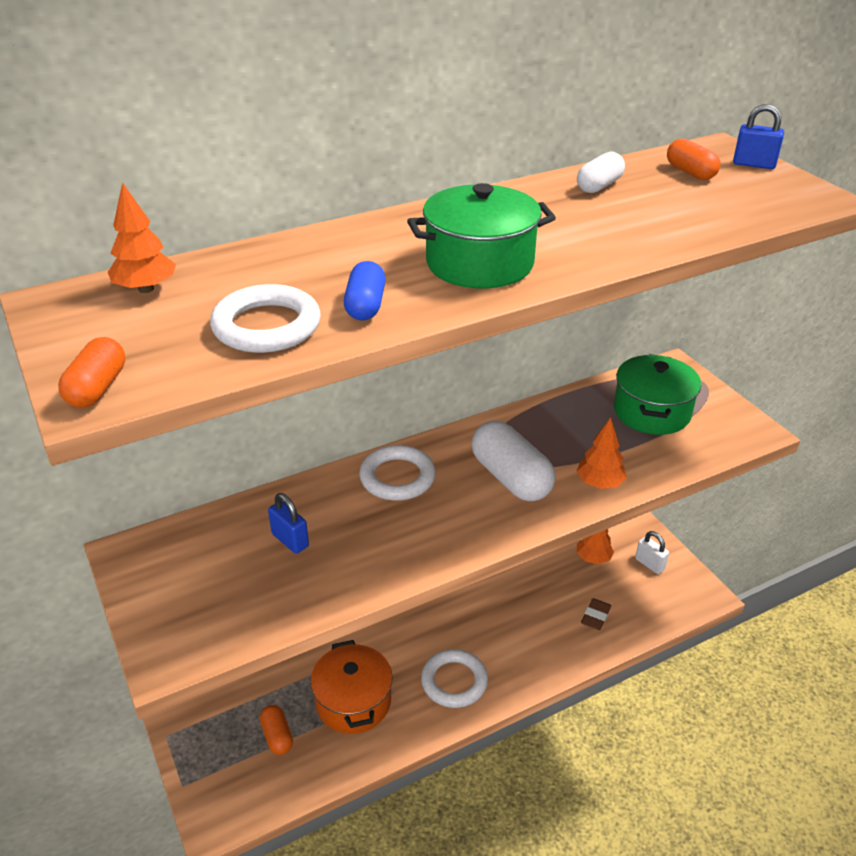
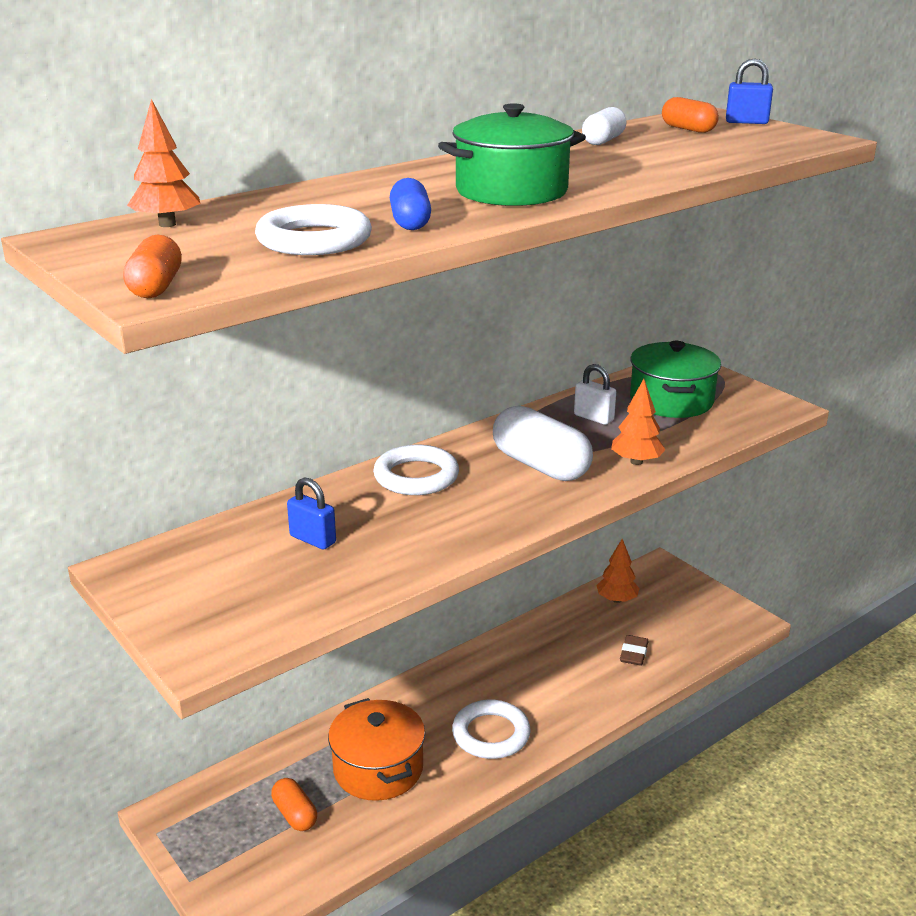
camera: 10 degrees left, 10 degrees down
(649, 564) = (679, 598): white padlock -> white padlock (593, 418)

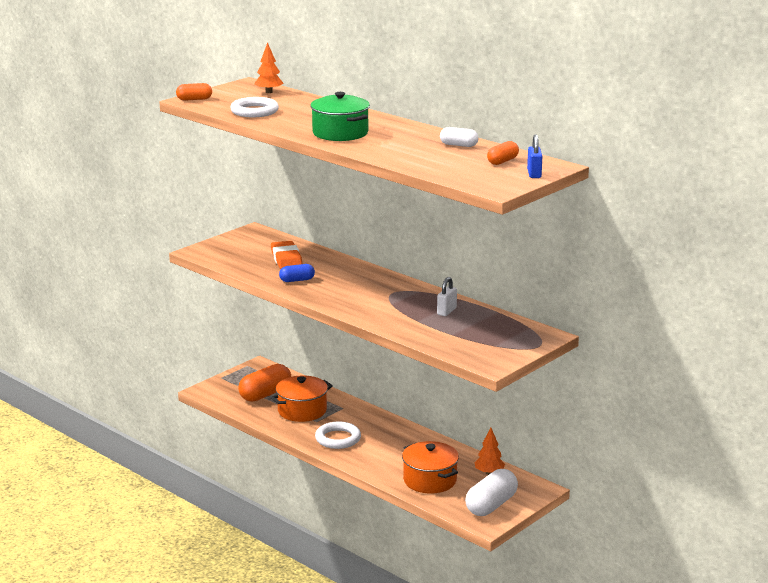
camera: 80 degrees right, 5 degrees down
(295, 814) = (265, 394): orange capsule -> orange capsule, size x1.82
(313, 539) = (286, 259): blue padlock -> orange eraser
(410, 222) = (283, 121): blue capsule -> blue capsule (297, 280)
(416, 476) = (355, 274): white ring -> none
(540, 465) = (378, 300): white capsule -> white capsule (491, 505)
(633, 653) = (430, 480): brown eraser -> orange pot
(636, 462) = (393, 323): orange tree -> none
(671, 400) = (483, 332): green pot -> none

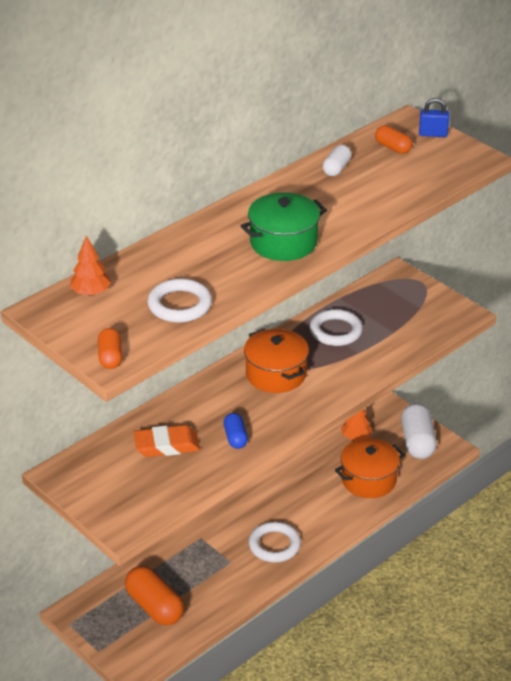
camera: 85 degrees left, 15 degrees up
(302, 411) = (203, 573): orange pot -> orange pot (276, 374)
(446, 311) = (335, 331): white padlock -> white ring
(491, 505) = (417, 442): white capsule -> white capsule turned 45 degrees clockwise

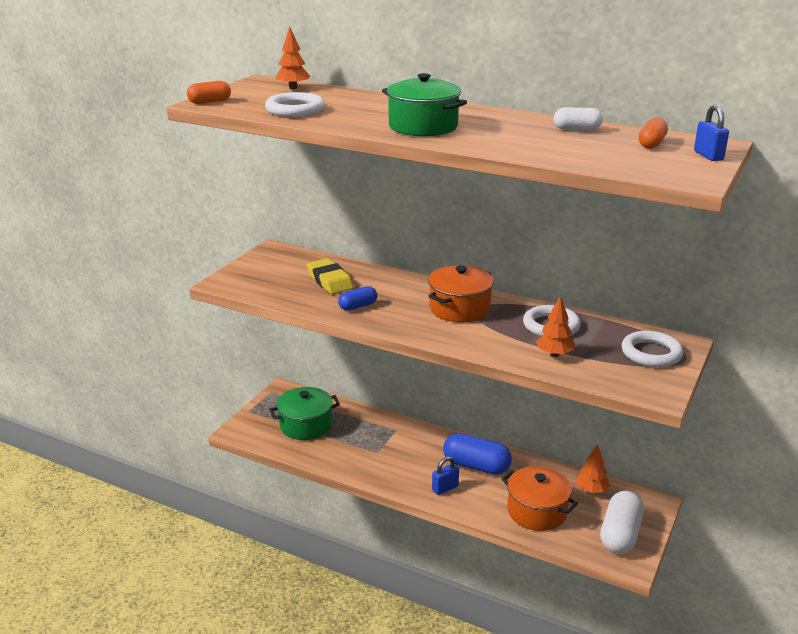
camera: 70 degrees right, 10 degrees down
(154, 607) = (306, 425): orange capsule -> green pot
(166, 445) = (330, 281): orange eraser -> yellow eraser
(274, 545) = (410, 471): white ring -> white ring (651, 353)
(288, 497) = (476, 466): none -> blue capsule
(311, 528) = (445, 488): none -> blue padlock
(383, 345) = (554, 354): none -> orange tree
(417, 442) = (620, 534): white capsule -> white capsule turned 45 degrees counterclockwise

